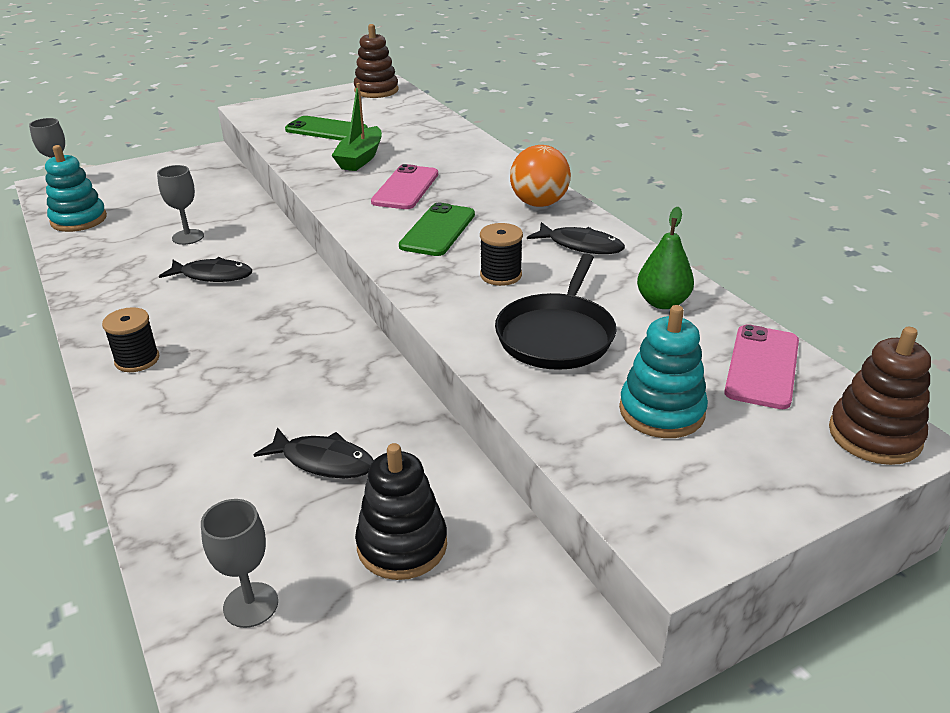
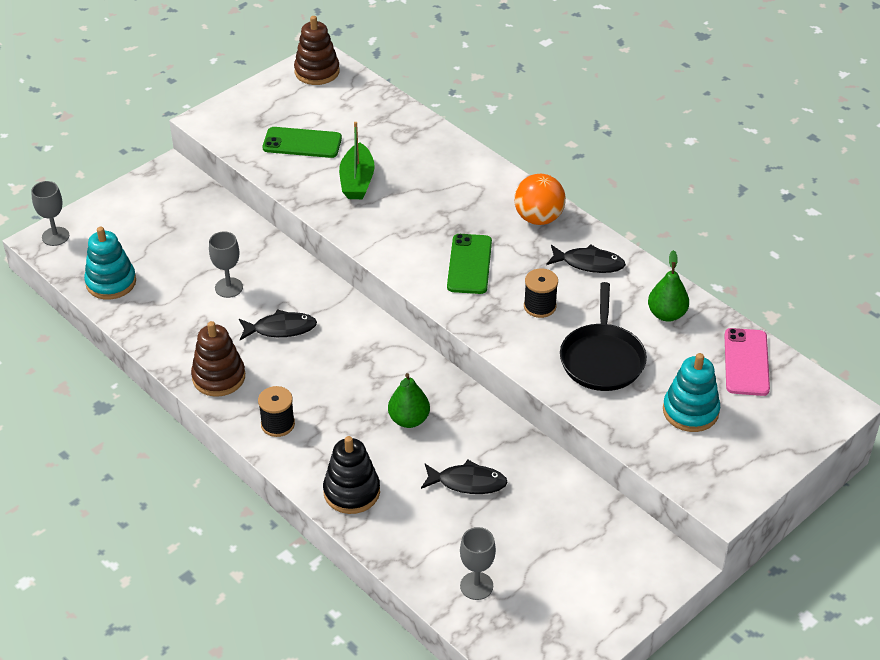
camera: 15 degrees left, 10 degrees up
(293, 379) = (409, 420): none -> green pear
(402, 545) = (548, 530): black stacking toy -> black stacking toy (351, 492)
(405, 188) = (418, 216): pink phone -> none
(874, 435) = (822, 405): brown stacking toy -> brown stacking toy (219, 377)

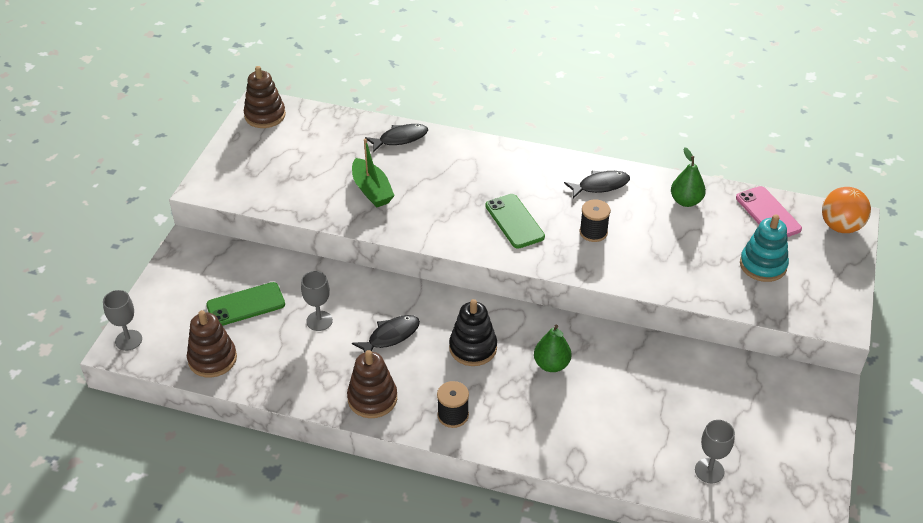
camera: 30 degrees left, 0 degrees up
(111, 282) = (212, 359): turquoise stacking toy -> brown stacking toy
(302, 143) = (301, 177): green phone -> green phone (246, 305)
(351, 492) = (556, 442): black stacking toy -> black stacking toy (473, 348)
(467, 482) = (635, 393): black fish -> black fish (400, 139)
(538, 218) = (535, 166): orange ball -> orange ball (840, 226)
(602, 358) = (670, 253): black pan -> none

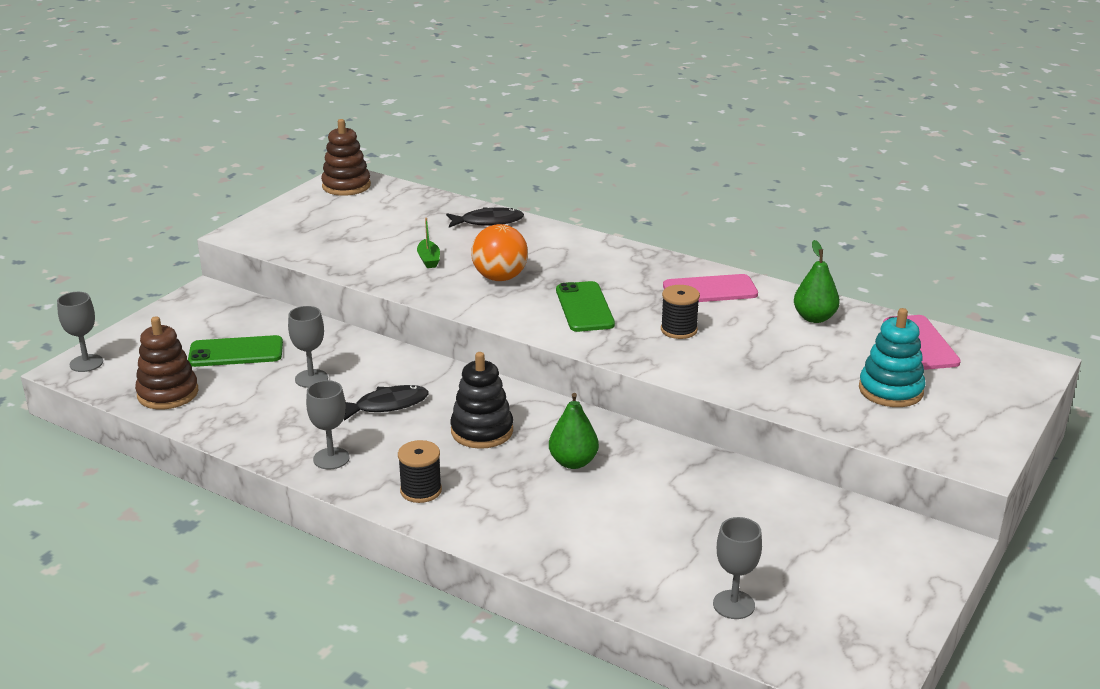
camera: 15 degrees right, 15 degrees down
(372, 190) = (428, 260): green boat -> green boat, size x0.58
(372, 398) = (331, 458): brown stacking toy -> grey goblet
(600, 185) = (710, 290): black fish -> pink phone
(840, 226) = (1017, 368): orange ball -> orange ball (500, 277)

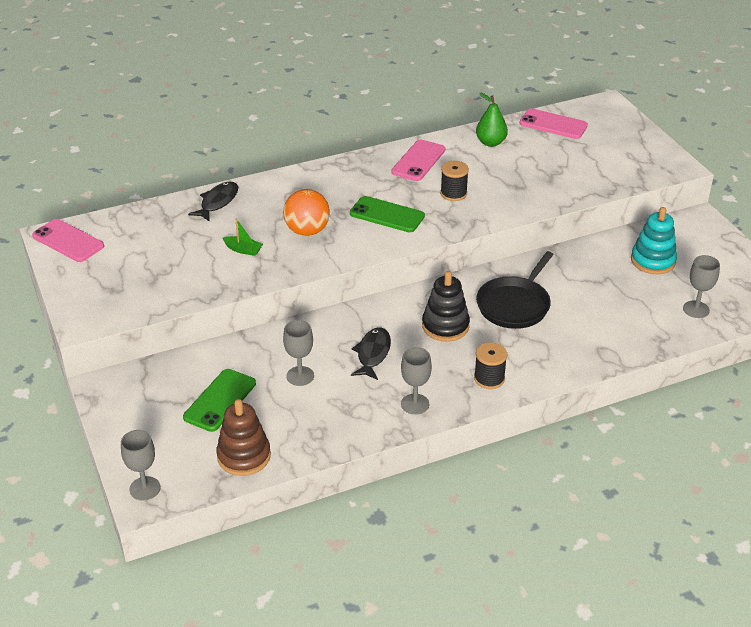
camera: 55 degrees left, 10 degrees up
(346, 186) = (68, 241): brown stacking toy -> pink phone
(573, 462) = (515, 305): green pear -> black pan
(890, 390) = (590, 157): turquoise stacking toy -> turquoise stacking toy (653, 261)

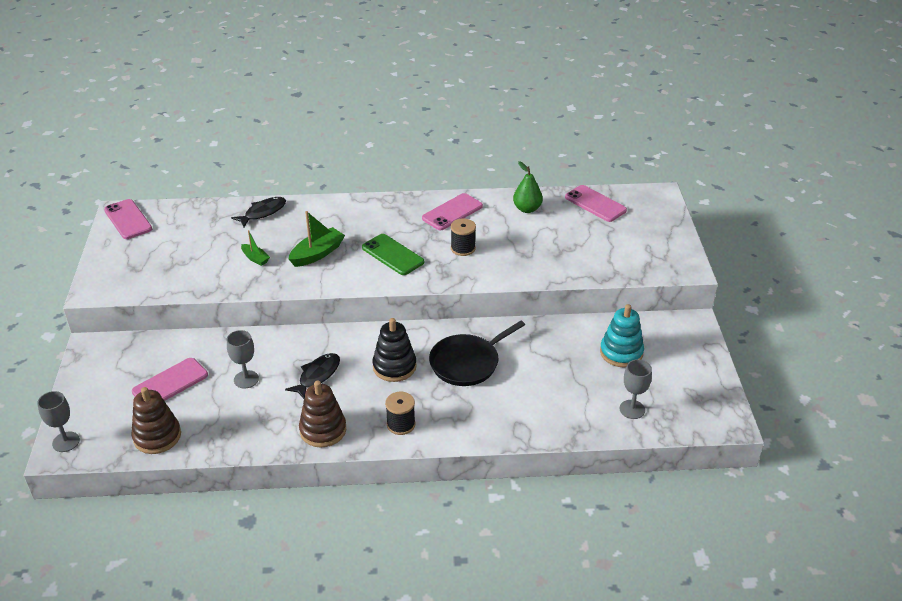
camera: 20 degrees right, 0 degrees up
(220, 400) = (170, 383): green phone -> pink phone
(307, 231) = (317, 254): orange ball -> green boat
(415, 404) = (323, 430): grey goblet -> brown stacking toy

